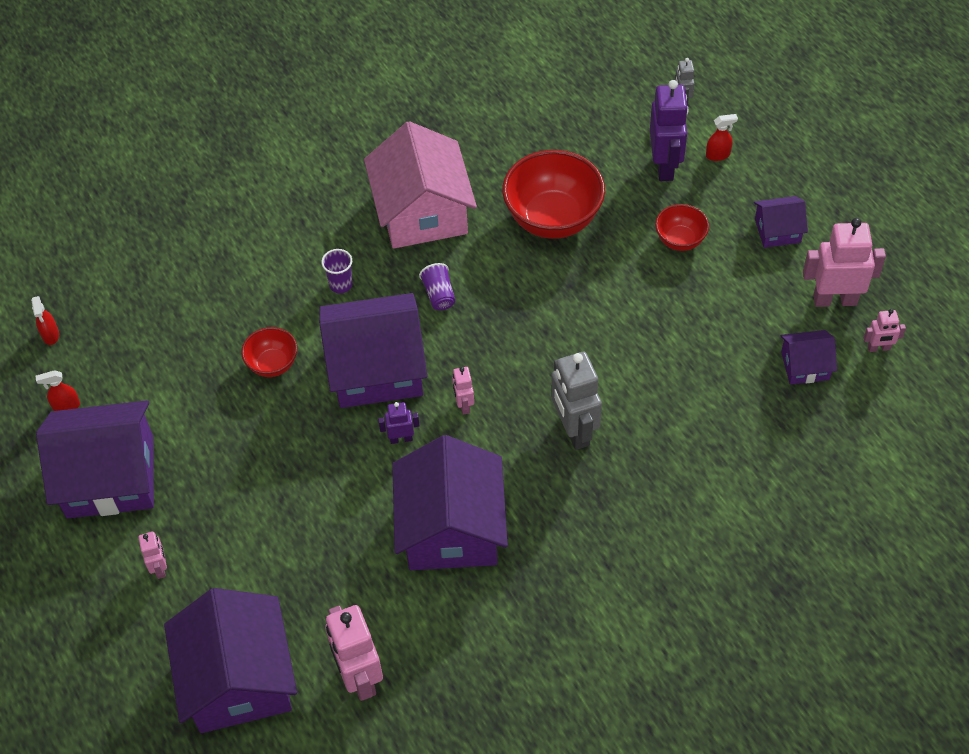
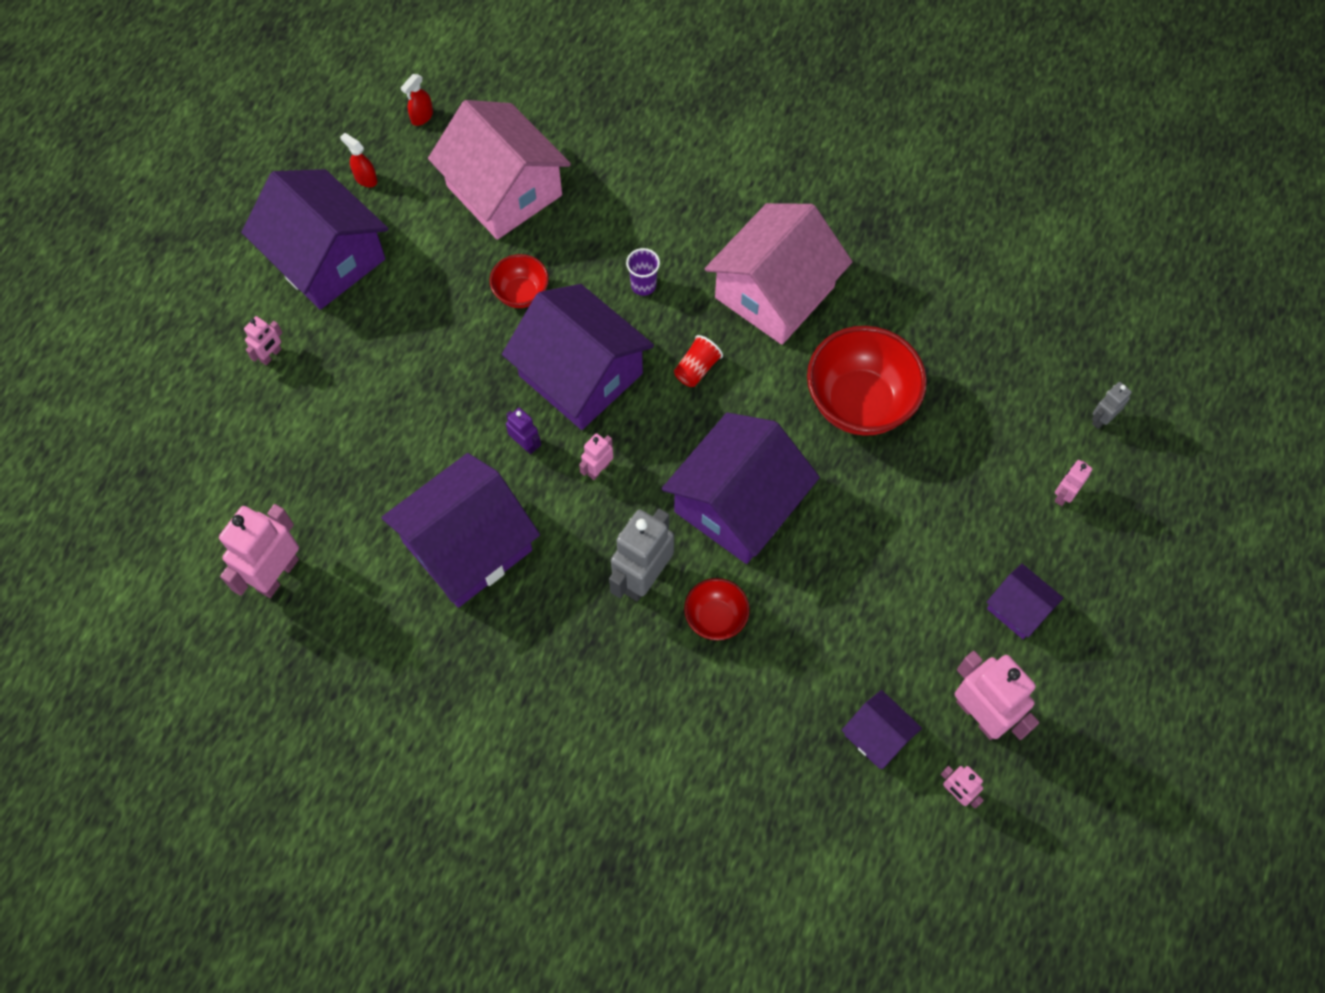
camera: 50 degrees right, 10 degrees up
(173, 321) = (504, 190): none -> pink house
(238, 679) = (213, 485): purple house -> purple house (737, 504)
(439, 295) = (696, 369): purple cup -> red cup
(665, 166) = (1007, 457): purple robot -> none
(680, 240) = (930, 528): red bowl -> red bowl (715, 618)
(718, 155) = (1063, 495): red spray bottle -> pink robot

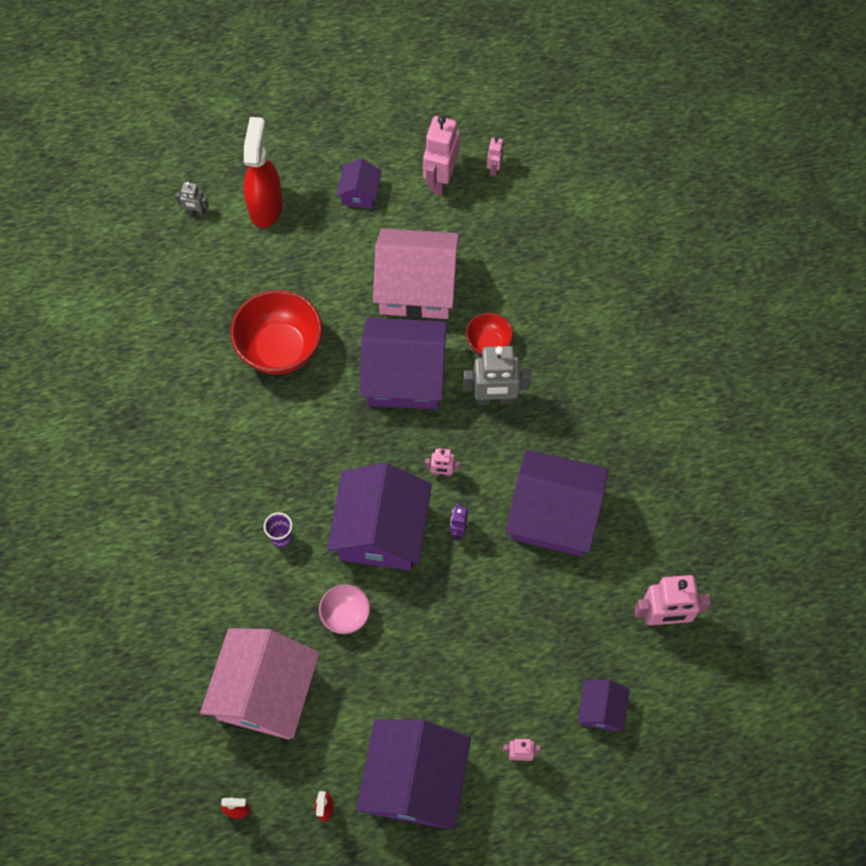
camera: 125 degrees left, 0 degrees up
(521, 294) = (345, 615): red bowl -> pink bowl
(696, 369) = (324, 461): red cup -> none
(774, 292) = (228, 449): pink house -> pink house (416, 287)
(877, 735) = (492, 222): purple house -> purple house (601, 709)
(1063, 495) = (266, 206): pink robot -> red spray bottle

